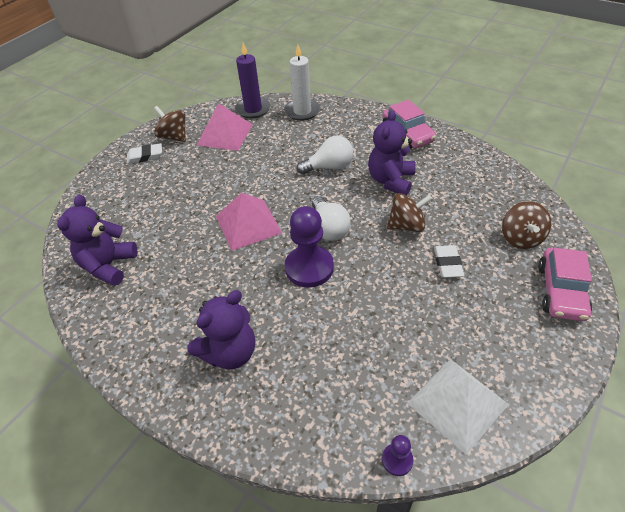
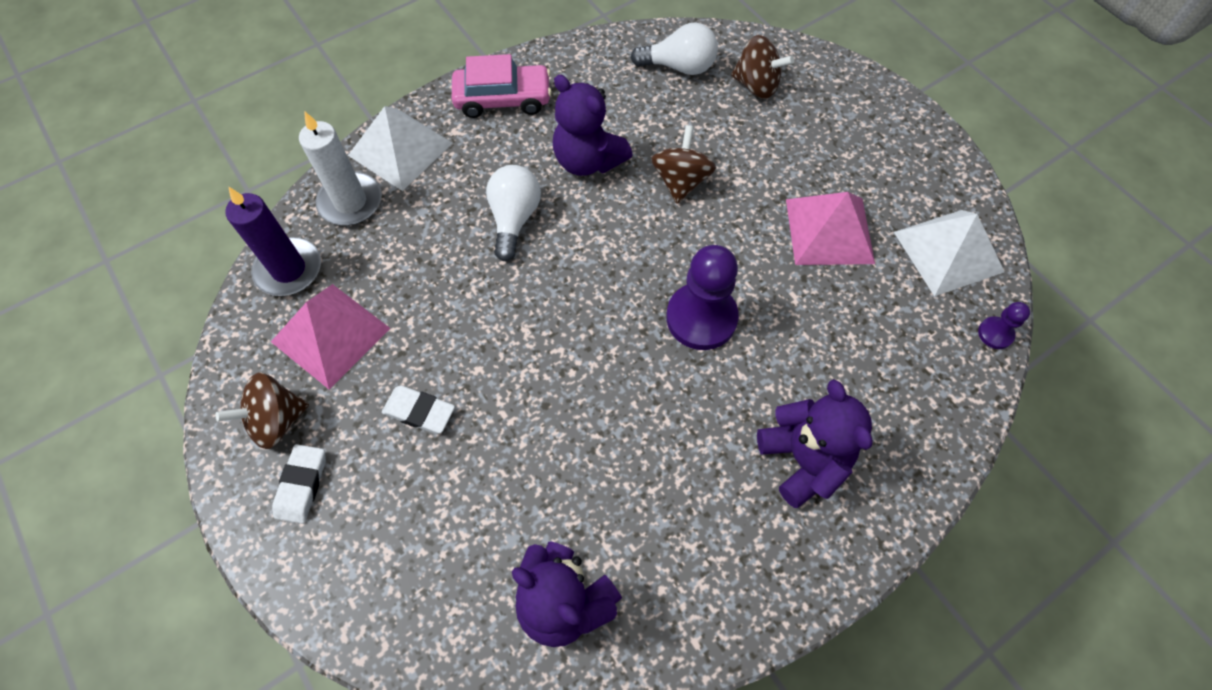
camera: 70 degrees left, 15 degrees up
(248, 224) = (578, 366): pink pyramid -> pink pyramid (829, 230)
(328, 228) = (640, 268): white light bulb -> white light bulb (679, 67)
(345, 113) = (400, 149): none -> white pyramid
(447, 263) = (762, 170): white eraser -> white eraser (419, 411)
(560, 291) = (844, 94): pink car -> none

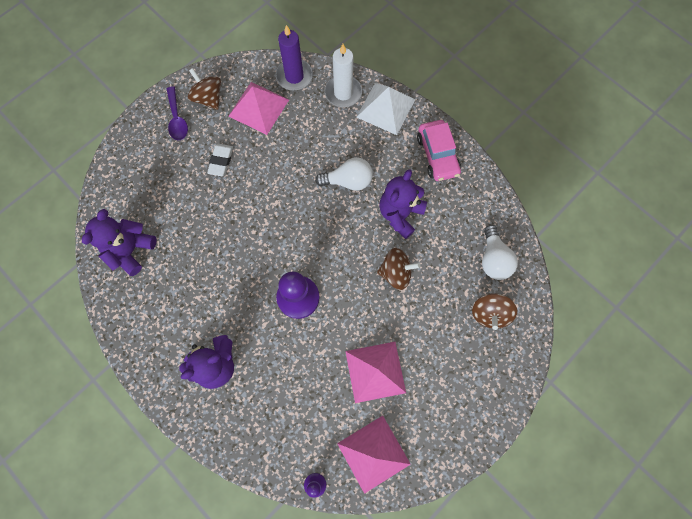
camera: 80 degrees right, 10 degrees up
(302, 485) = (177, 119): white eraser -> purple spoon
(948, 251) = (373, 453): white pyramid -> pink pyramid

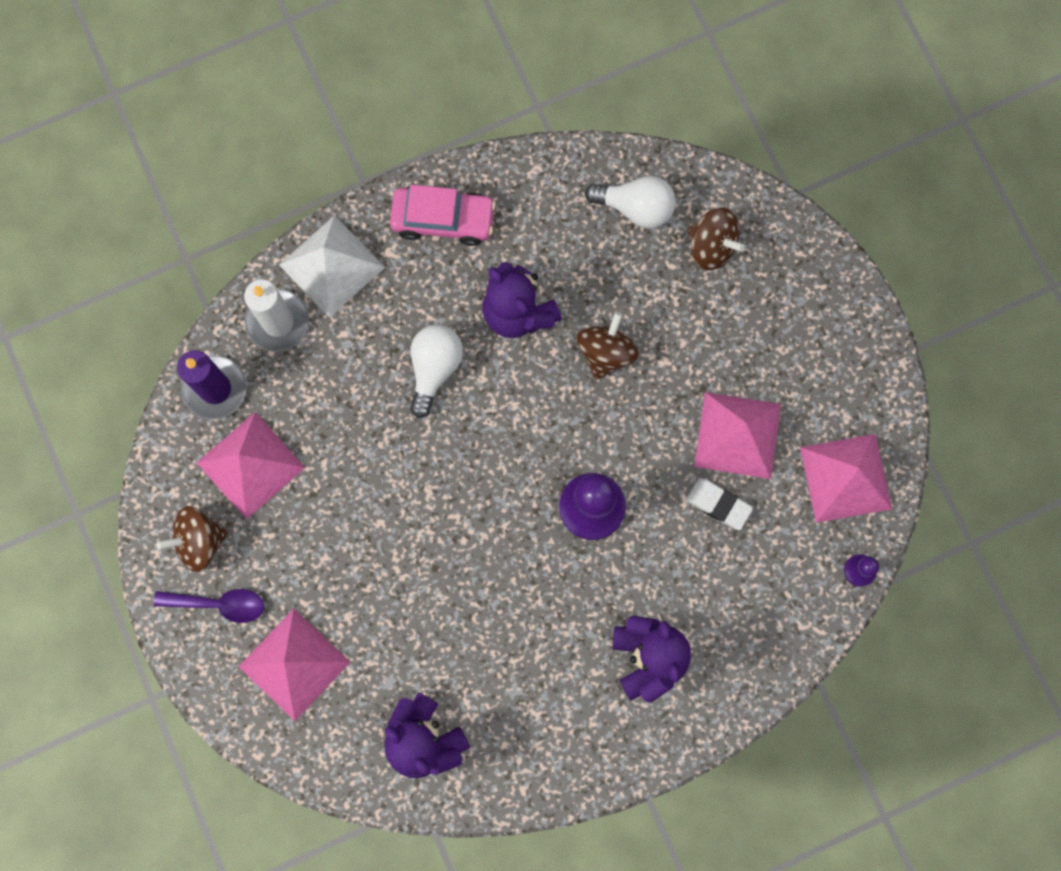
camera: 70 degrees left, 5 degrees up
(155, 167) = (294, 664): none -> pink pyramid
(221, 161) = (324, 555): white eraser -> white eraser (718, 504)

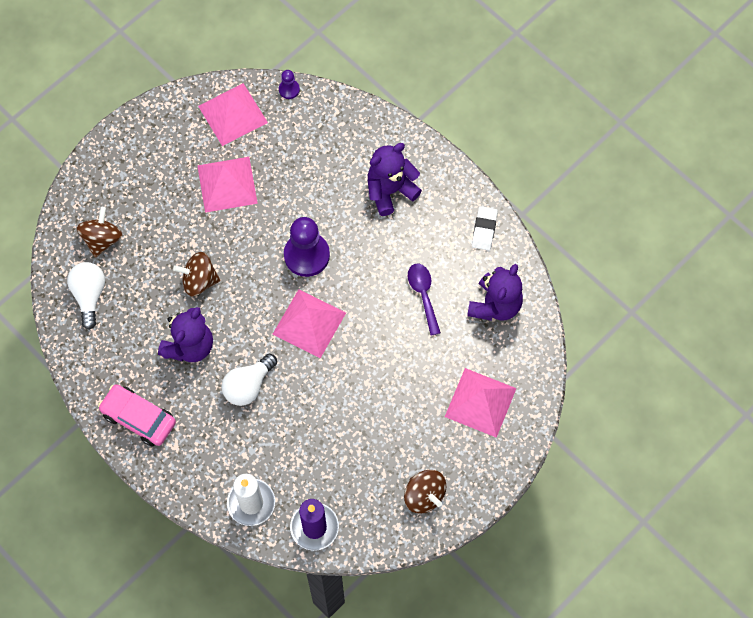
camera: 110 degrees left, 10 degrees down
(219, 604) = (461, 466): purple spoon -> purple spoon (423, 295)
(251, 465) = (359, 482): pink pyramid -> pink pyramid (309, 323)
(331, 265) = (197, 481): white pyramid -> none
(434, 369) = (248, 385): white light bulb -> white light bulb turned 45 degrees counterclockwise
(443, 220) = (139, 418): pink car -> pink car turned 45 degrees counterclockwise
(718, 504) = (277, 181): white eraser -> white eraser (484, 230)

